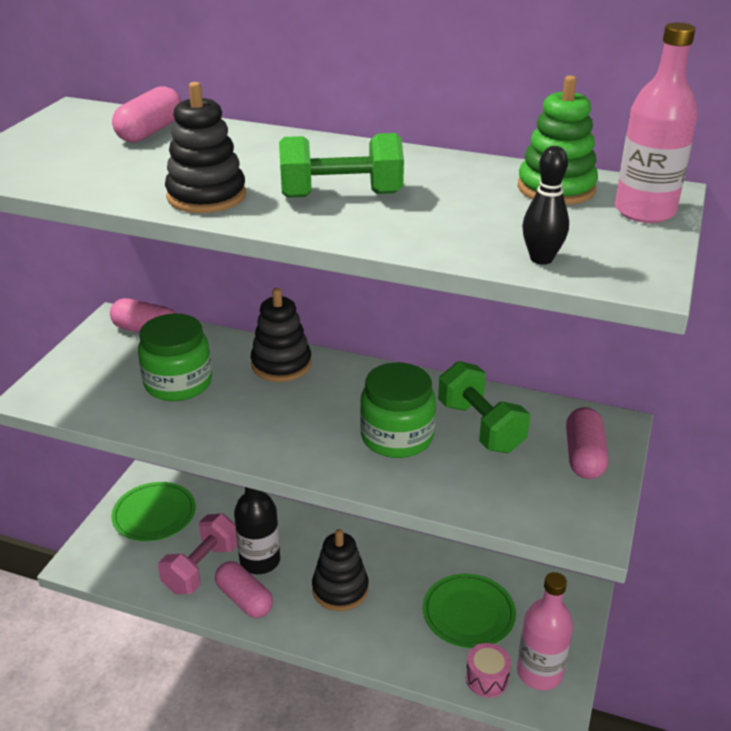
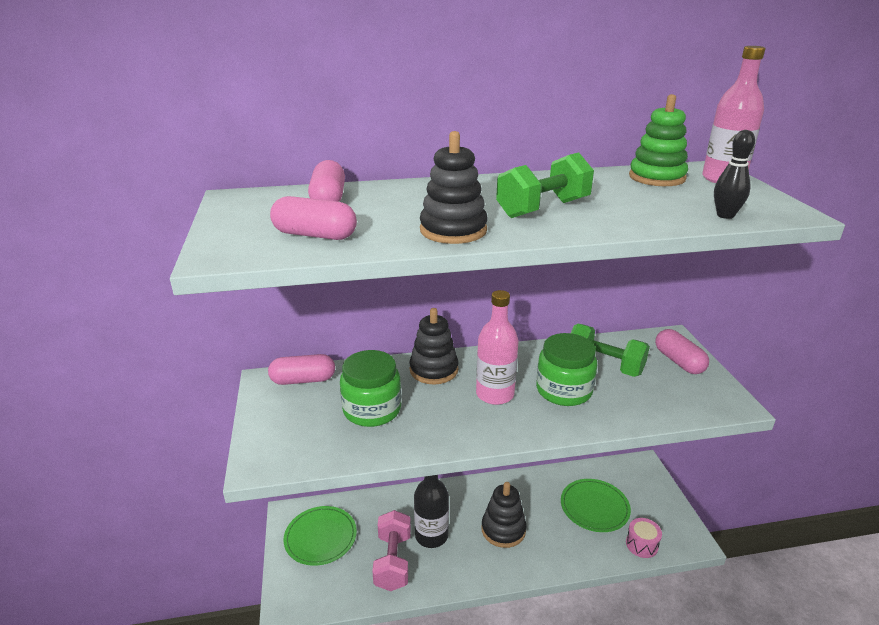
camera: 30 degrees left, 5 degrees down
(244, 599) = (444, 569): pink capsule -> pink capsule (315, 235)
(539, 672) = (665, 525): pink bottle -> pink bottle (495, 394)

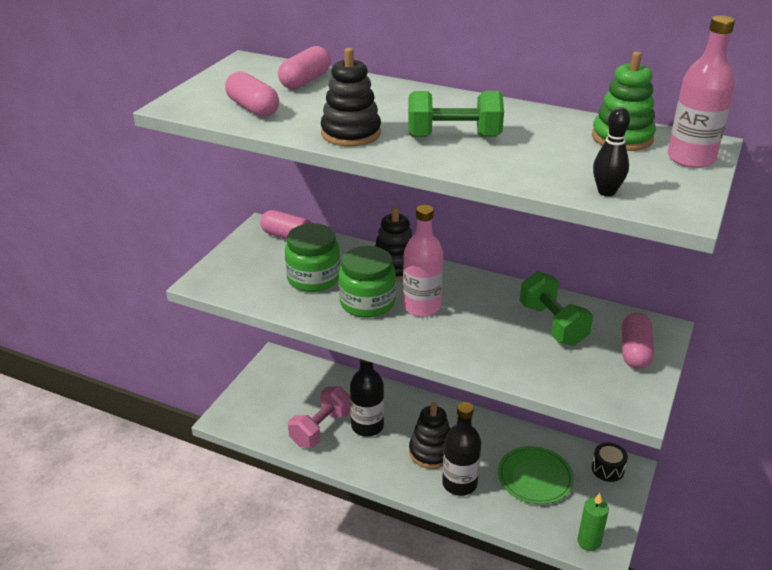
camera: 35 degrees right, 5 degrees up
(320, 537) = (283, 385): green plate -> none
(549, 545) = (459, 484): none -> black bottle
(564, 390) = (485, 328): green jar -> green jar (367, 303)
(632, 473) = (607, 469): none -> black drum
(641, 544) = (547, 528): pink drum -> none
(676, 538) = (589, 542): none -> green candle

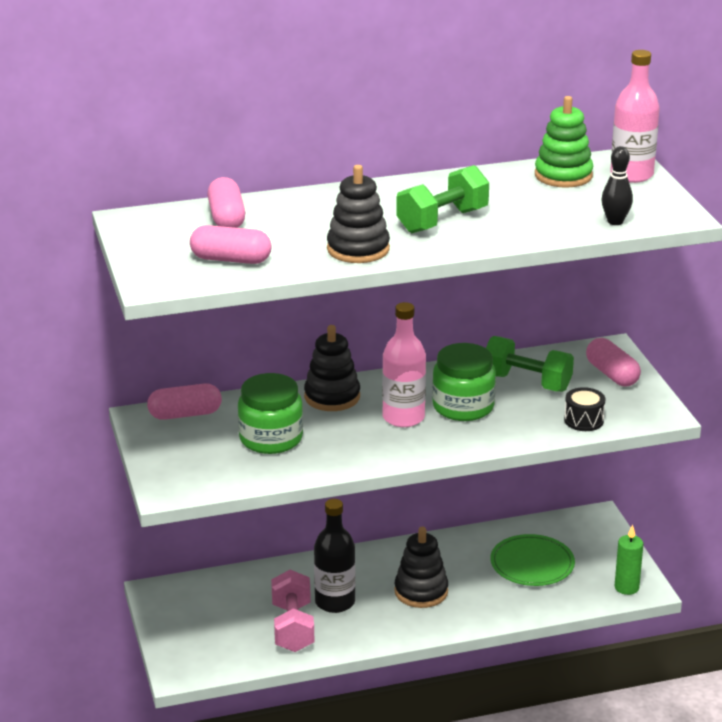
camera: 40 degrees left, 5 degrees down
(367, 303) = (352, 436): green jar -> green jar (463, 407)
(459, 484) = (476, 602): black bottle -> none
(607, 469) = (582, 526): black drum -> black drum (583, 420)

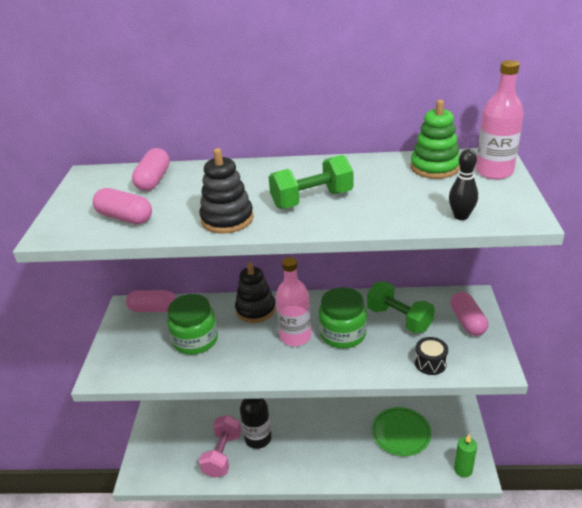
camera: 20 degrees right, 5 degrees up
(421, 591) = (317, 441): black stacking toy -> none

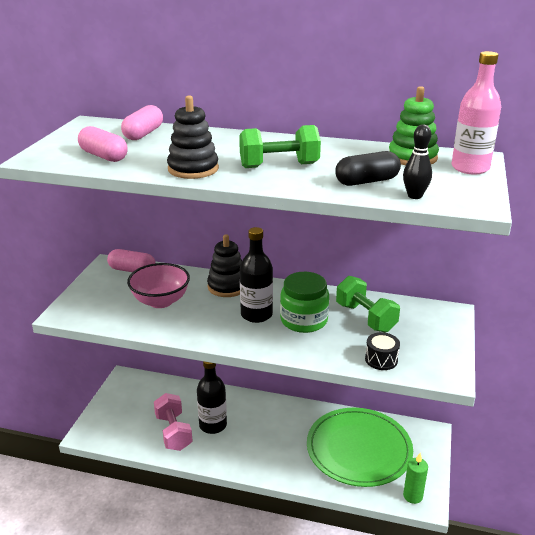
camera: 10 degrees right, 5 degrees down
(195, 340) = (160, 301): green jar -> pink bowl
(222, 454) = (173, 432): pink dumbbell -> pink dumbbell turned 45 degrees counterclockwise
(295, 336) = (256, 315): pink bottle -> black bottle
(401, 433) = (359, 449): green plate -> green plate, size x1.69
(407, 205) = (367, 181): none -> black capsule
(467, 321) = (435, 331): pink capsule -> none

